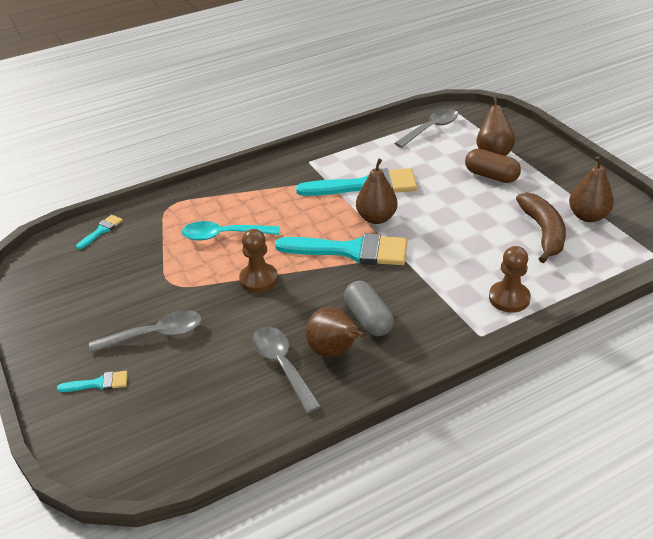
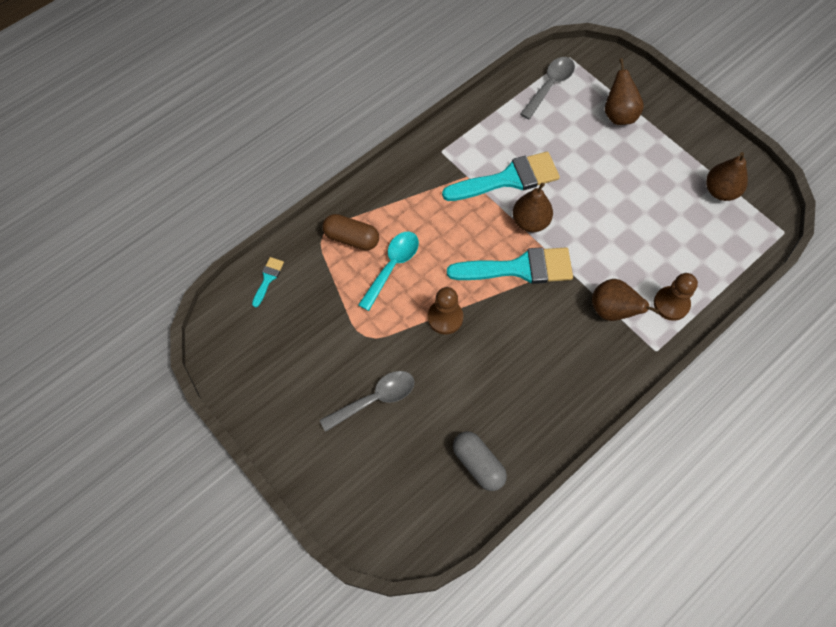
camera: 15 degrees left, 25 degrees up
(99, 383) = (346, 462): turquoise brush -> none
(224, 235) = (392, 267): turquoise spoon -> turquoise spoon turned 135 degrees clockwise
(282, 365) = (499, 414): grey spoon -> none
(334, 351) = (539, 390): brown pear -> brown pear (612, 310)
(368, 319) = (557, 348): grey capsule -> grey capsule (478, 464)
(491, 176) = (623, 148): brown capsule -> brown capsule (351, 238)
(543, 232) = (685, 218): brown banana -> none

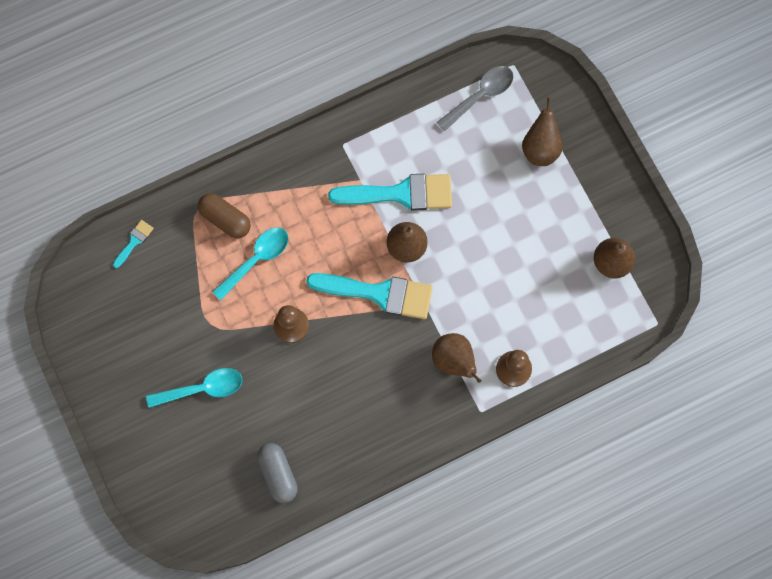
camera: 15 degrees right, 10 degrees up
(375, 399) = (202, 389): grey spoon -> turquoise spoon

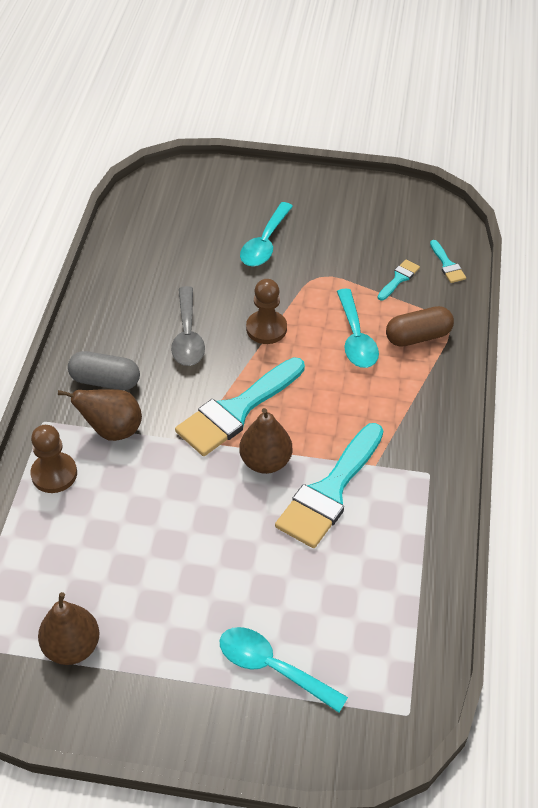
camera: 125 degrees right, 25 degrees down
(173, 267) = (399, 279): none -> turquoise brush
(278, 474) = (142, 252): grey capsule -> grey capsule (105, 381)
(480, 96) = (391, 647): grey spoon -> grey spoon (187, 336)
(540, 148) = (272, 668): brown pear -> turquoise spoon

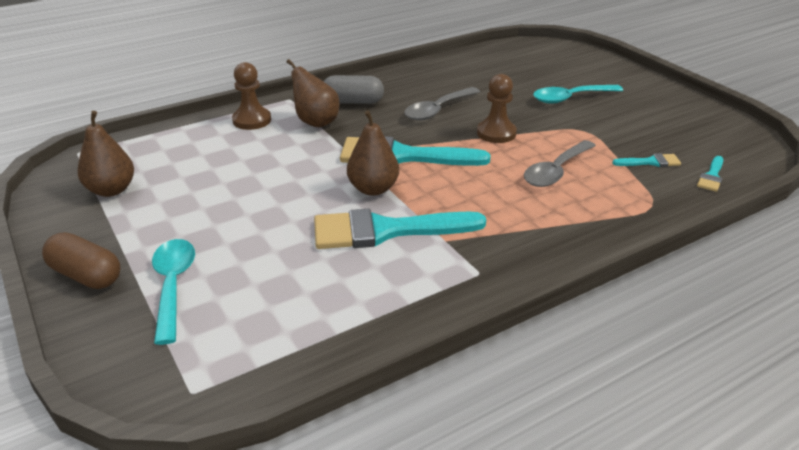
camera: 50 degrees right, 15 degrees down
(105, 381) = (353, 102): grey capsule -> grey capsule turned 60 degrees counterclockwise
(355, 338) = (556, 171): turquoise spoon -> grey spoon
(418, 336) = (611, 198): brown capsule -> brown capsule (86, 275)

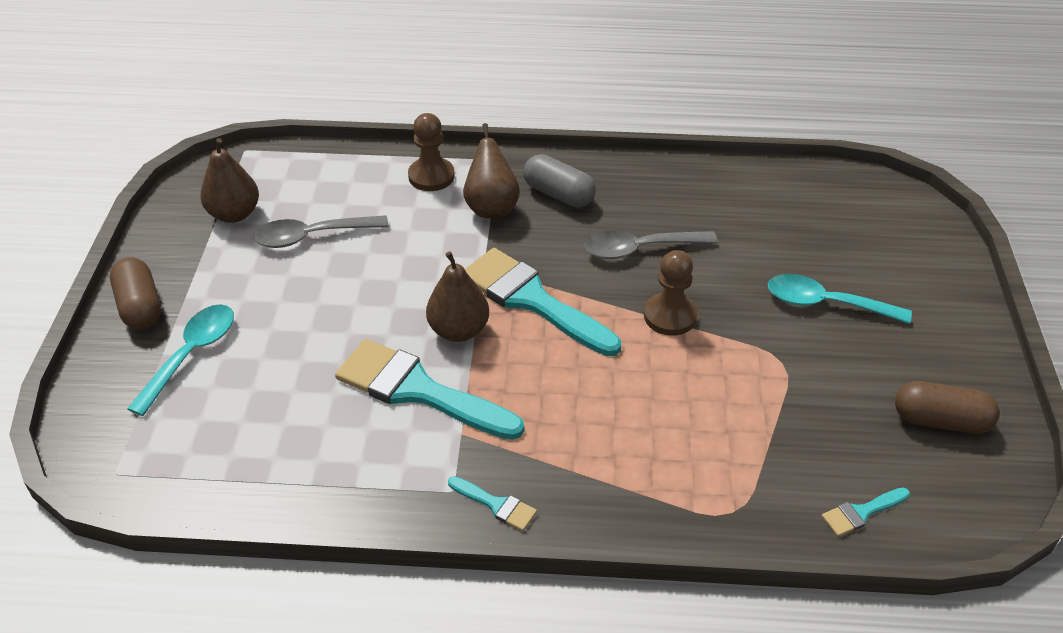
camera: 35 degrees right, 10 degrees up
(556, 171) = (676, 405): grey spoon -> grey spoon (312, 236)
(650, 162) = (808, 451): turquoise brush -> turquoise brush (496, 505)
(690, 124) = (940, 421): none -> brown capsule

